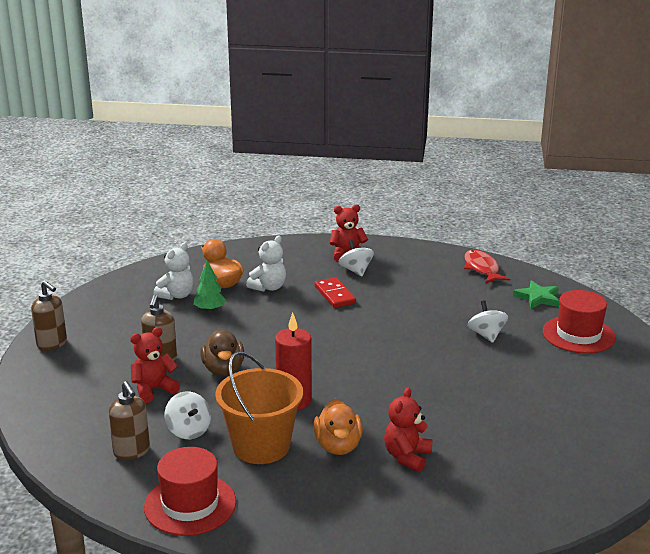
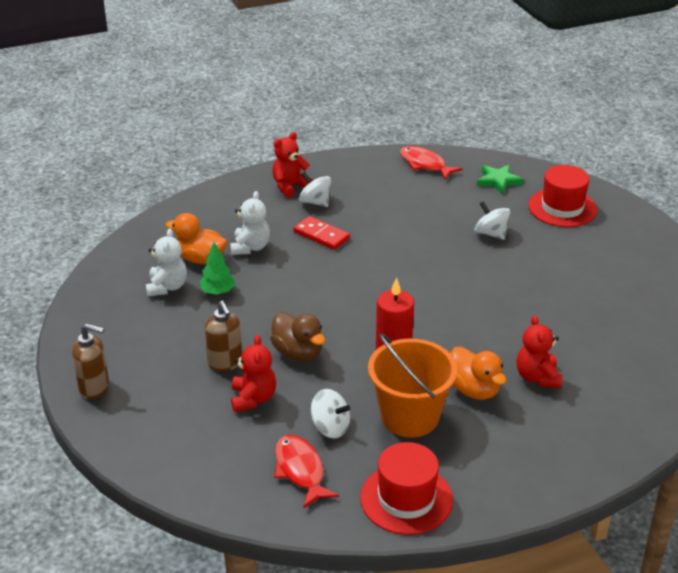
camera: 30 degrees left, 10 degrees up
(132, 452) = (300, 470): brown soap dispenser -> red fish
(153, 389) = (253, 398): red teddy bear -> red teddy bear turned 150 degrees clockwise

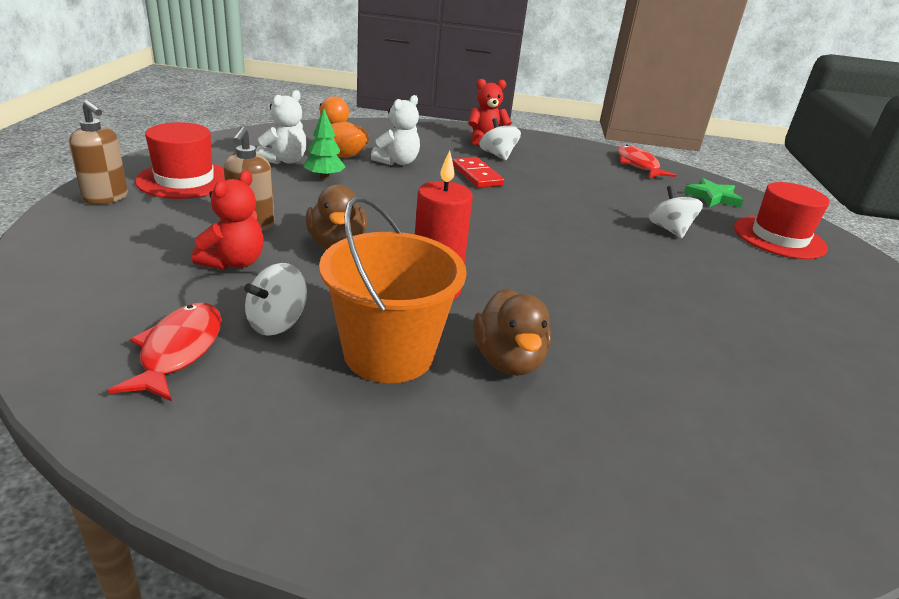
camera: 25 degrees right, 5 degrees down
(330, 427) = (277, 323): white spinning top -> white spinning top turned 75 degrees clockwise
(406, 499) = (261, 453): red hat -> red hat (184, 180)
(473, 390) = (508, 360): orange duck -> brown duck
(537, 377) = (617, 384): red teddy bear -> none

